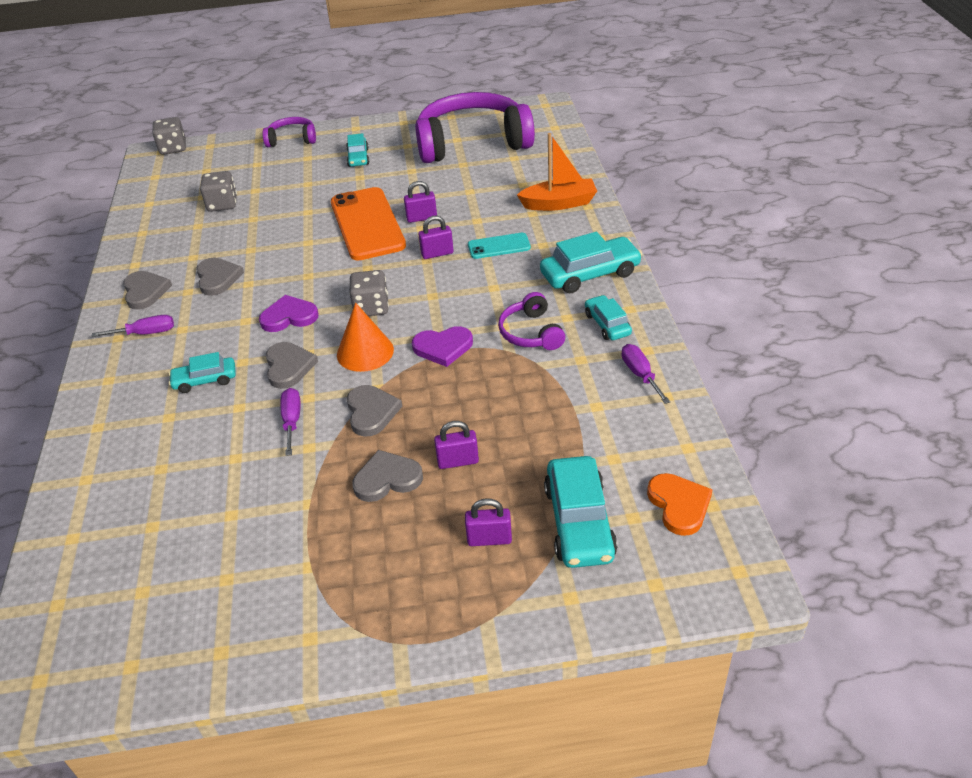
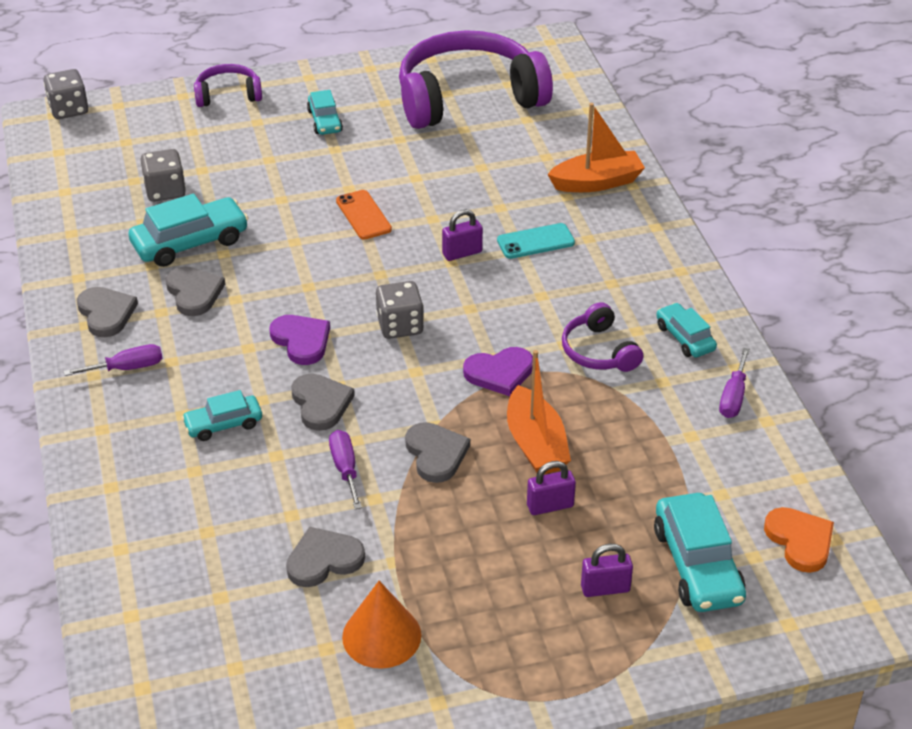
camera: 10 degrees left, 0 degrees up
(289, 317) = (301, 341): purple heart -> purple heart turned 75 degrees clockwise
(365, 352) = (408, 382): orange cone -> orange cone (381, 636)
(367, 224) = (363, 215): orange phone -> orange phone, size x0.50
(387, 479) = (475, 529): grey heart -> grey heart (324, 560)
(421, 218) = (430, 205): purple padlock -> none
(458, 407) = (536, 444): none -> orange boat
(590, 274) = (653, 275): turquoise car -> turquoise car (190, 242)
(640, 375) = (733, 397): purple screwdriver -> purple screwdriver turned 135 degrees counterclockwise

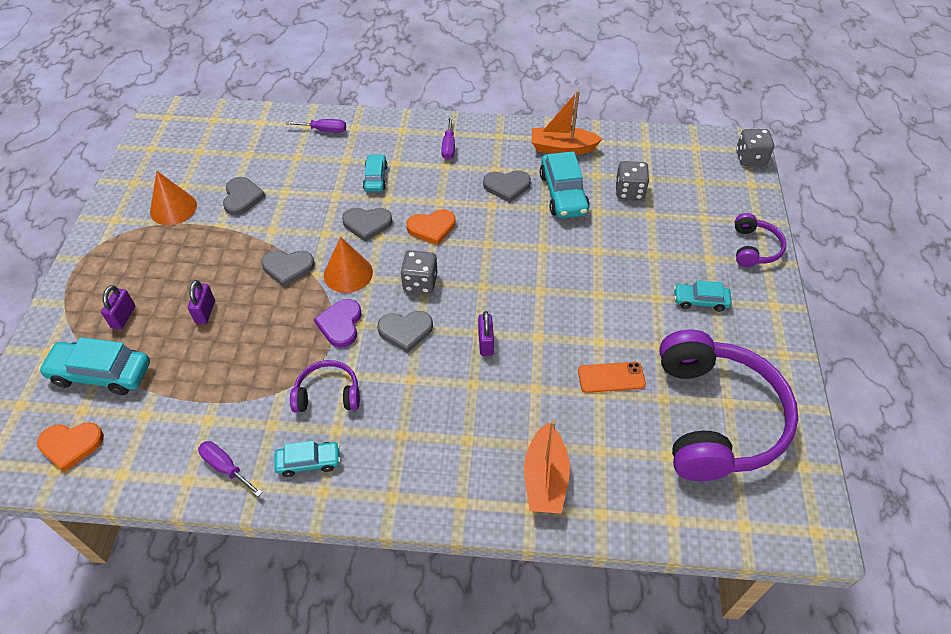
camera: 110 degrees right, 10 degrees up
(106, 313) = (505, 145): grey heart -> grey heart (405, 331)
(301, 341) = (432, 228): purple heart -> orange heart
(345, 469) = (304, 222): purple screwdriver -> purple screwdriver (324, 130)
(363, 215) = (559, 294): orange phone -> orange phone (611, 377)
(417, 393) = (348, 273): none -> orange cone
(535, 242) = (478, 398): turquoise phone -> none
(536, 444) = (261, 322): orange boat -> orange boat (562, 148)

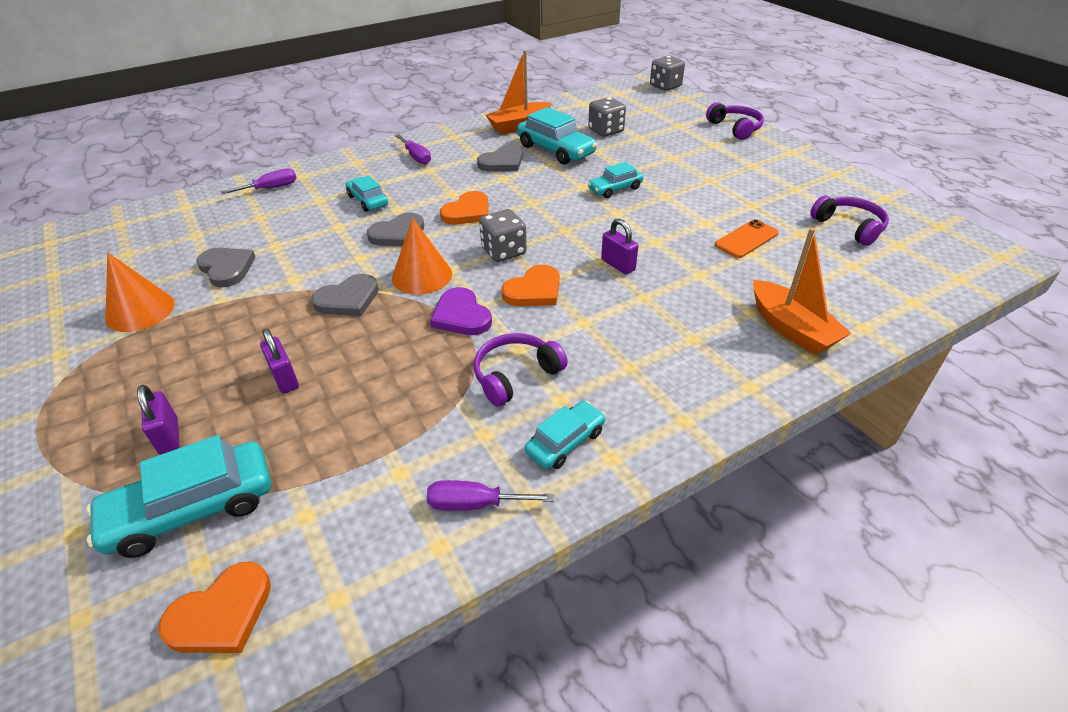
camera: 35 degrees left, 10 degrees down
(405, 331) = (534, 290): grey heart -> orange heart
(700, 301) = (742, 169): turquoise car -> turquoise car (615, 189)
(716, 417) = (849, 227): purple headphones -> purple headphones, size x0.46

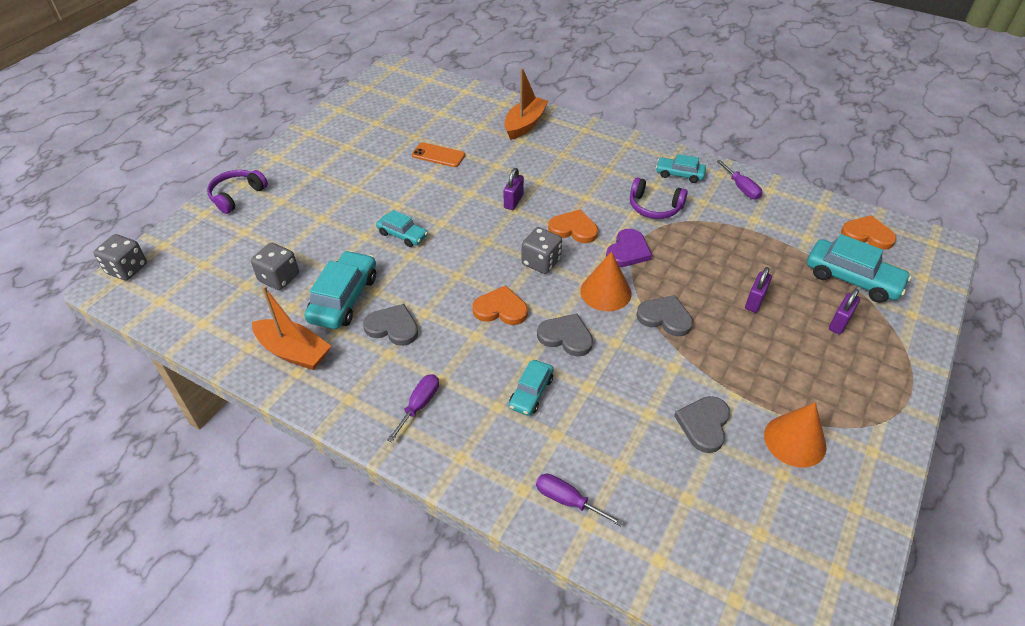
camera: 120 degrees left, 5 degrees up
(849, 227) = (392, 118): purple headphones -> none

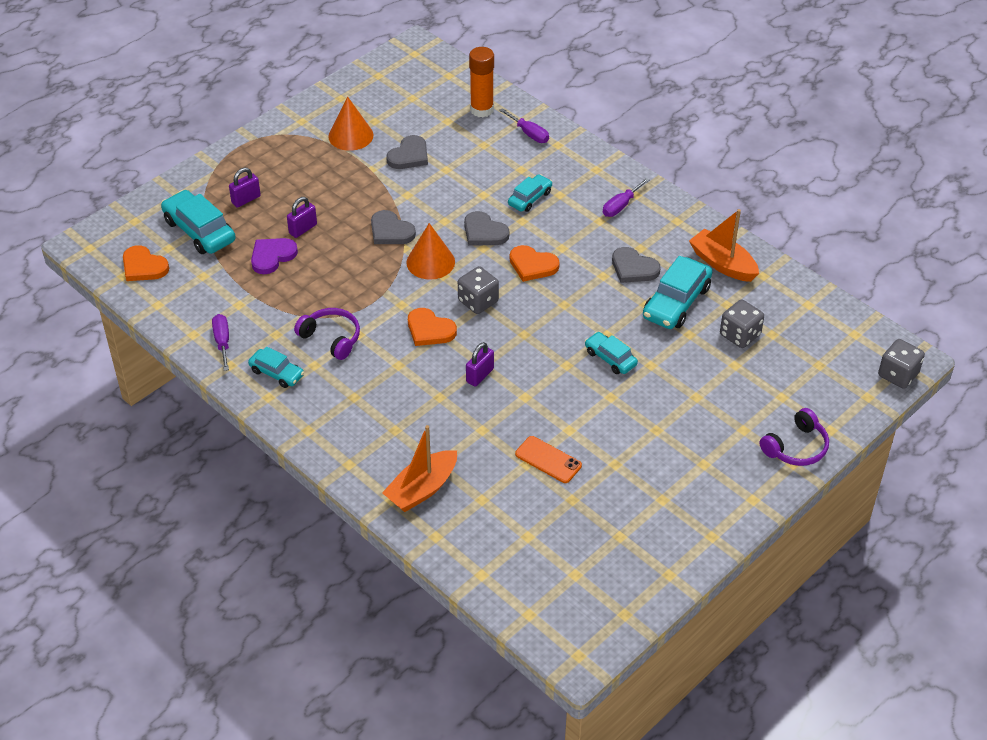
camera: 165 degrees left, 0 degrees up
(628, 251) = (388, 296): purple heart -> purple heart (272, 256)
(651, 533) = (482, 110): none -> orange glue stick

